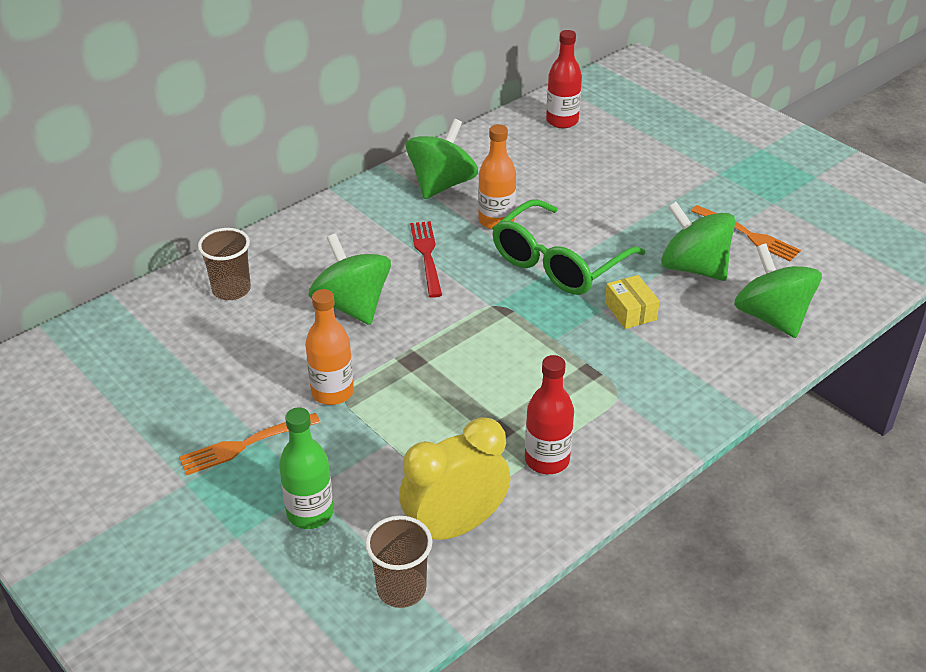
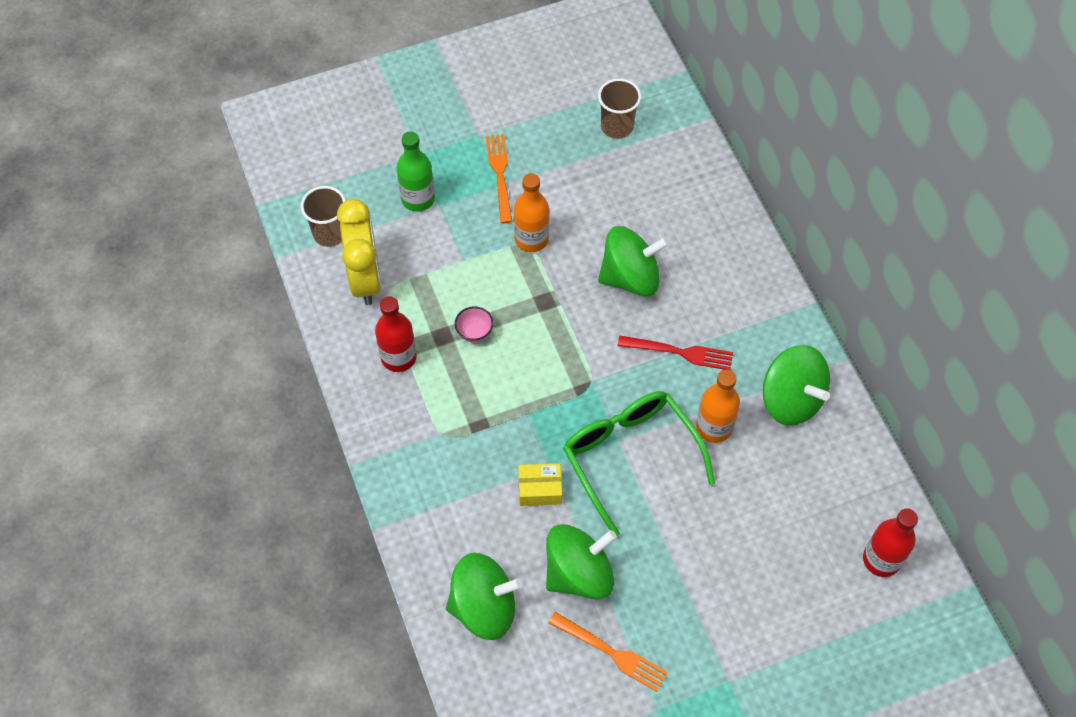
camera: 110 degrees right, 20 degrees up
(231, 290) = (684, 198): brown cup -> brown cup (617, 127)
(481, 405) = (474, 333): none -> pink bowl
(748, 234) = (611, 652): orange fork -> orange fork turned 120 degrees counterclockwise

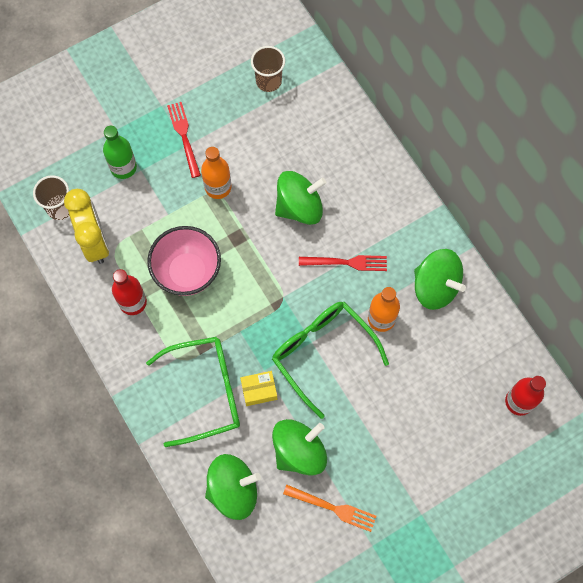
camera: 10 degrees left, 10 degrees up
(471, 480) = (206, 392): none -> green glasses
(474, 333) = (187, 272): pink bowl -> pink bowl, size x2.38
(500, 175) = (184, 137): orange fork -> red fork

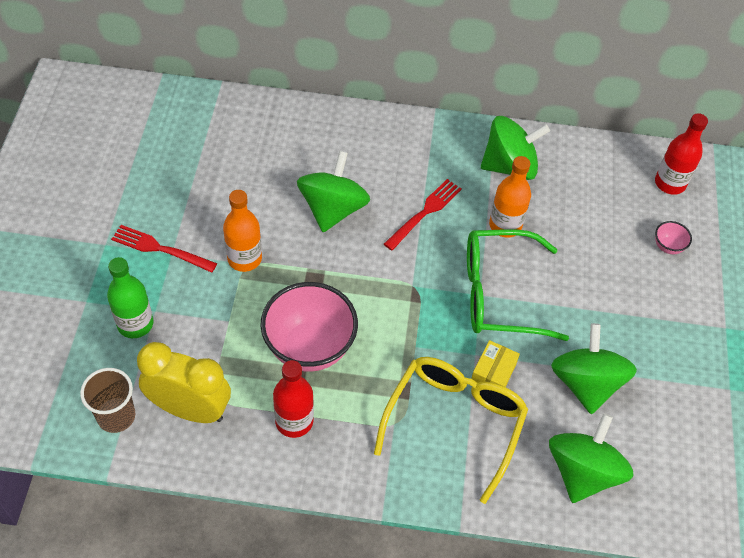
camera: 55 degrees left, 15 degrees down
(206, 392) = (455, 422): green glasses -> yellow glasses
(268, 81) = (179, 144): brown cup -> none
(333, 508) = (667, 395): orange fork -> none
(458, 435) = (668, 247): none -> pink bowl

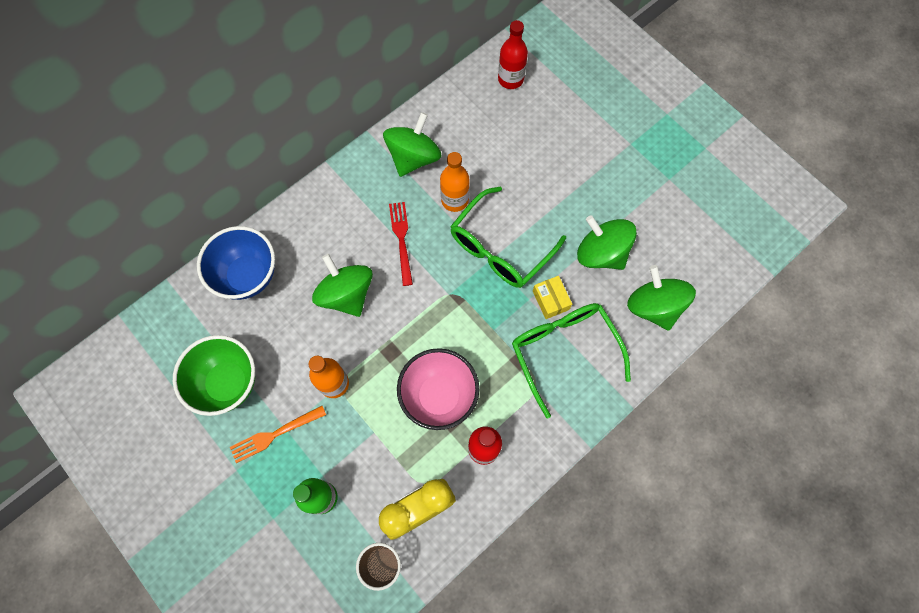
camera: 45 degrees left, 15 degrees up
(160, 249) = (275, 434): red fork -> orange fork
(174, 184) = (228, 383): none -> green bowl
(278, 130) = (248, 276): none -> blue bowl
(455, 422) = (564, 351): yellow glasses -> green glasses
(668, 247) = (552, 123): pink bowl -> none

